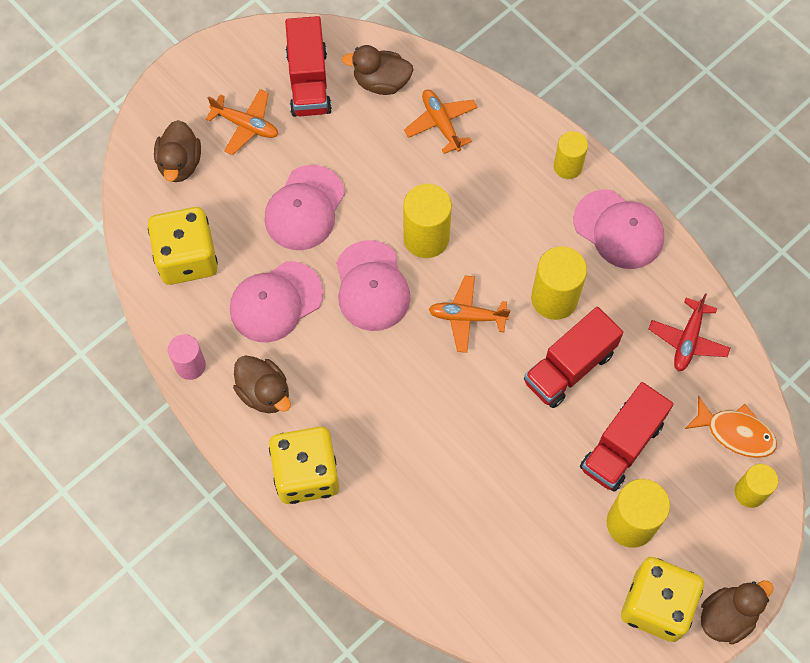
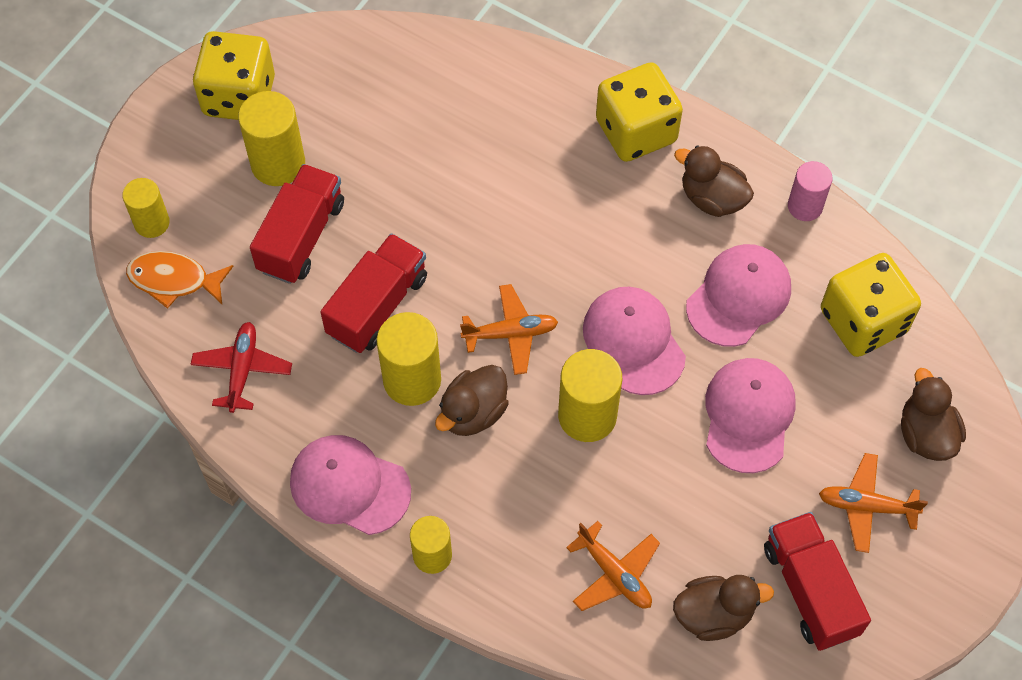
camera: 165 degrees right, 5 degrees down
(727, 616) = (164, 102): brown duck -> brown duck (473, 413)

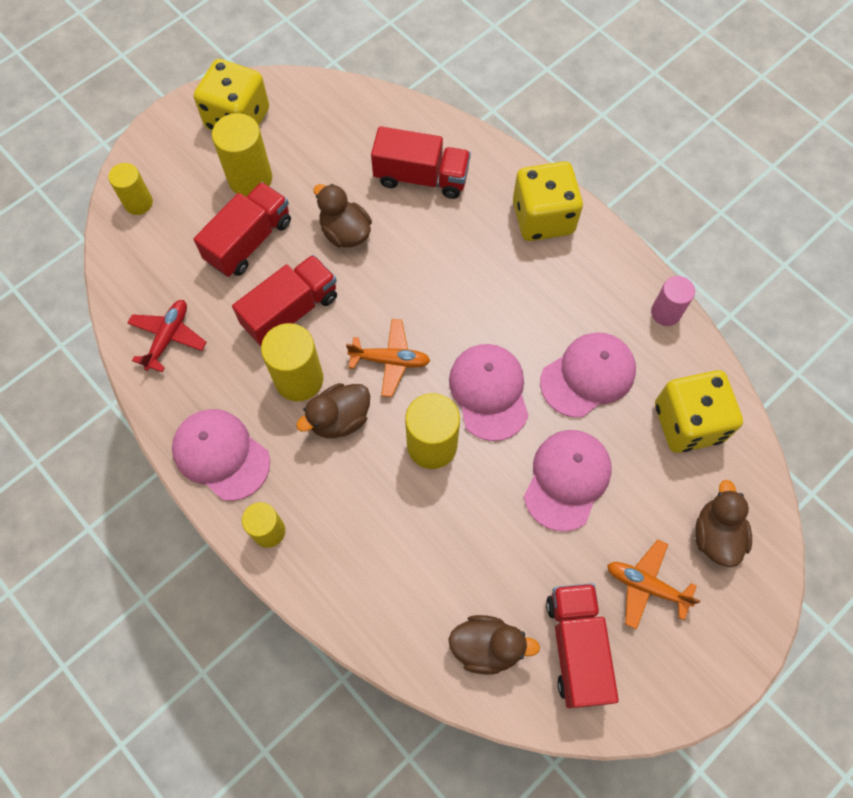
camera: 15 degrees right, 5 degrees up
(174, 280) = (140, 252): orange fish -> none
(481, 116) = (421, 177): none -> red truck
(614, 574) = (413, 588): orange plane -> none
(712, 198) = (589, 288): brown duck -> brown duck (345, 232)

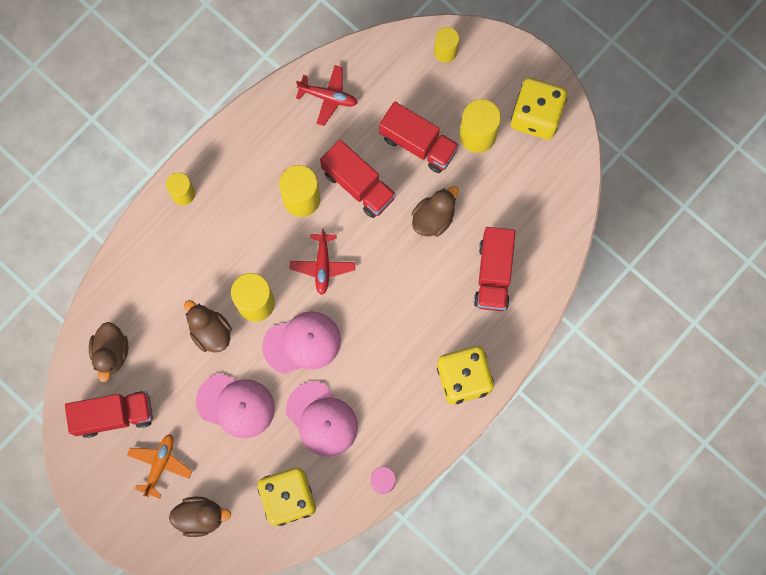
camera: 85 degrees right, 10 degrees up
(221, 455) = (237, 151): pink cap -> none
(339, 419) = (271, 233): brown duck -> brown duck (210, 332)
(390, 360) = (322, 265): orange plane -> red plane

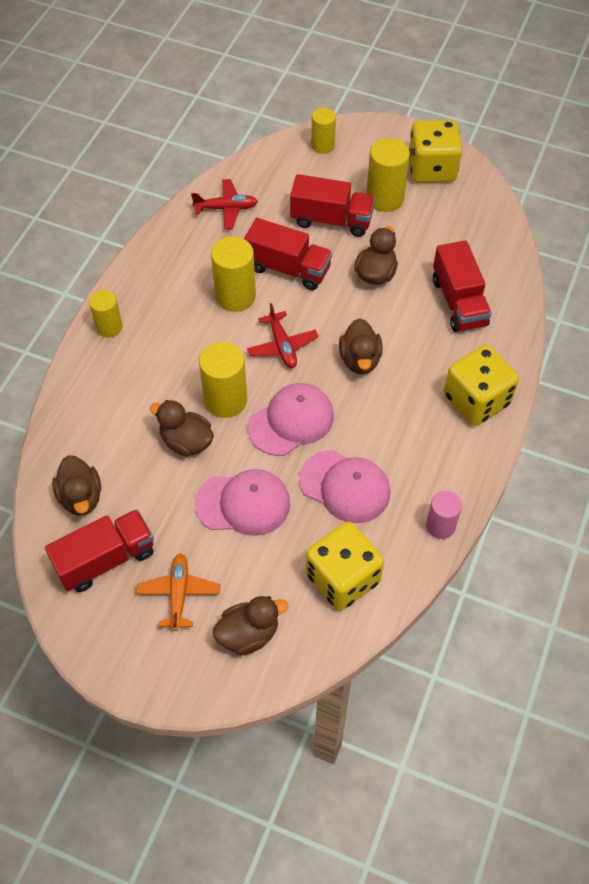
camera: 20 degrees left, 20 degrees down
(383, 303) = (360, 360): none -> brown duck

